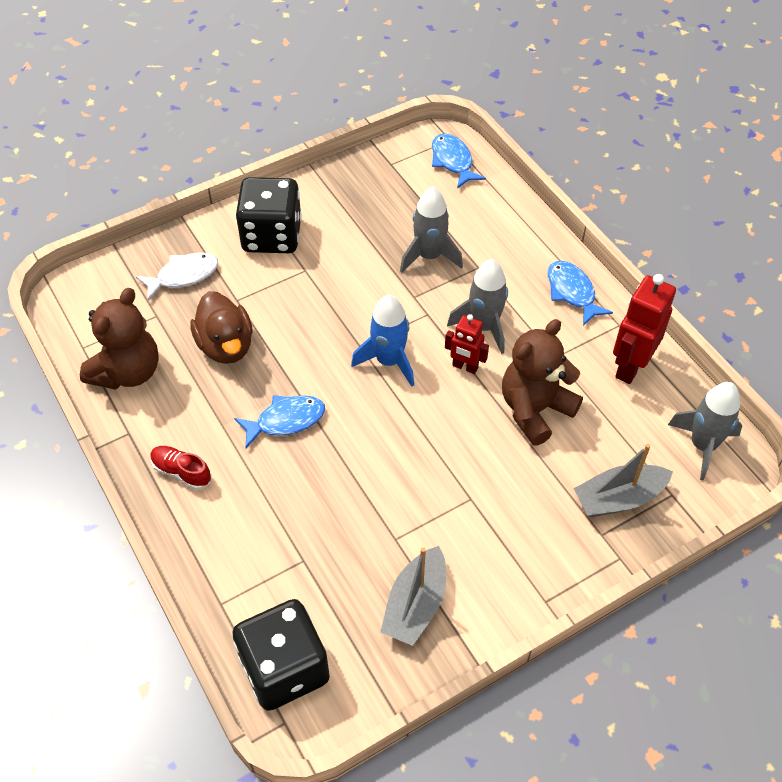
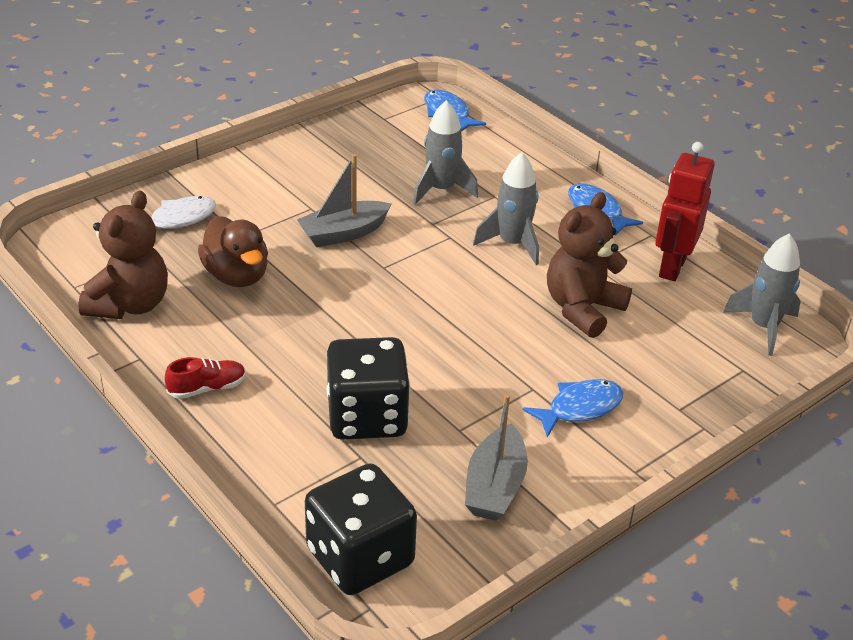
camera: 10 degrees left, 15 degrees down
(181, 472) = (207, 388): red shoe -> red shoe turned 135 degrees clockwise
(272, 236) = (269, 182): black dice -> black dice (367, 417)
(286, 421) = (316, 335): blue fish -> blue fish (579, 408)
(389, 361) = (418, 278): blue rocket -> none
(465, 367) = (500, 278): red robot -> none
(619, 498) = (689, 377): grey boat -> grey boat (344, 233)

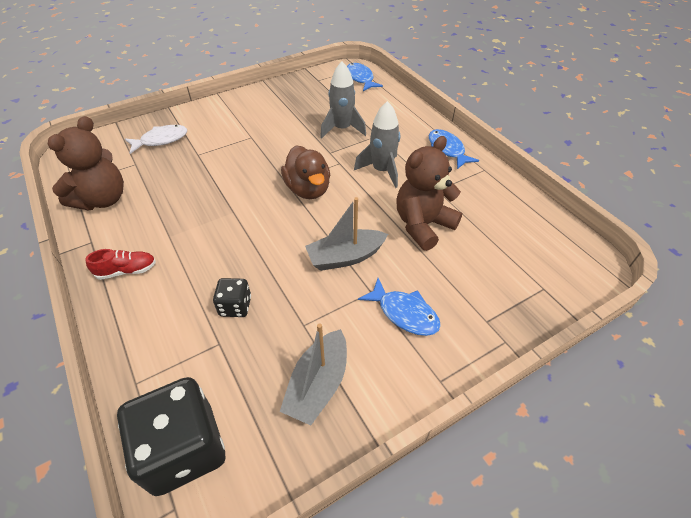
camera: 10 degrees right, 10 degrees up
(237, 276) = (183, 182): brown duck -> brown duck (308, 189)
(344, 233) = (266, 156): grey boat -> grey boat (345, 257)
(367, 417) = (235, 306): black dice -> black dice, size x0.50
(579, 408) = (404, 313): blue fish -> blue fish turned 60 degrees clockwise
(671, 267) = (496, 196): red robot -> none
(763, 327) = (563, 251): grey rocket -> none

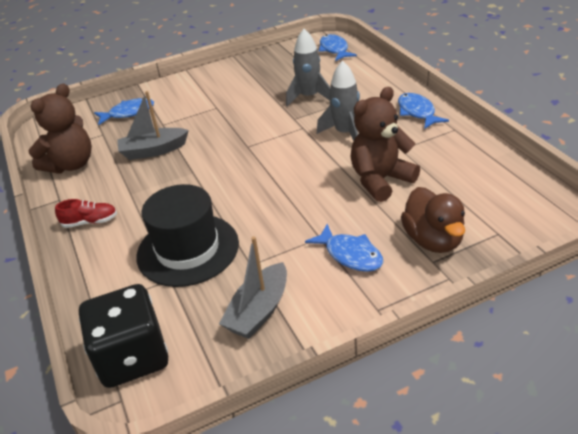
camera: 10 degrees right, 10 degrees down
(161, 140) = (128, 113): white fish -> blue fish
(235, 306) = (188, 249): black dice -> black hat
(308, 189) = (268, 151): brown duck -> brown duck (433, 240)
(345, 257) = (298, 208): grey boat -> grey boat (153, 151)

